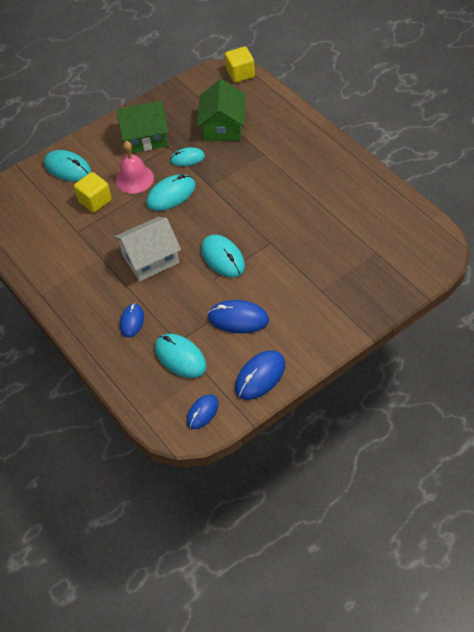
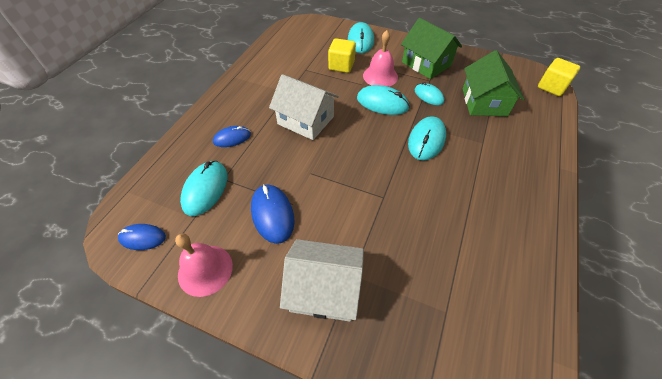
camera: 55 degrees right, 0 degrees up
(223, 126) = (484, 102): green house -> green house turned 60 degrees counterclockwise
(223, 258) = (339, 168): turquoise mouse -> turquoise mouse (426, 140)
(260, 376) = (205, 270): blue mouse -> pink bell
(320, 310) = (324, 289): none -> white house

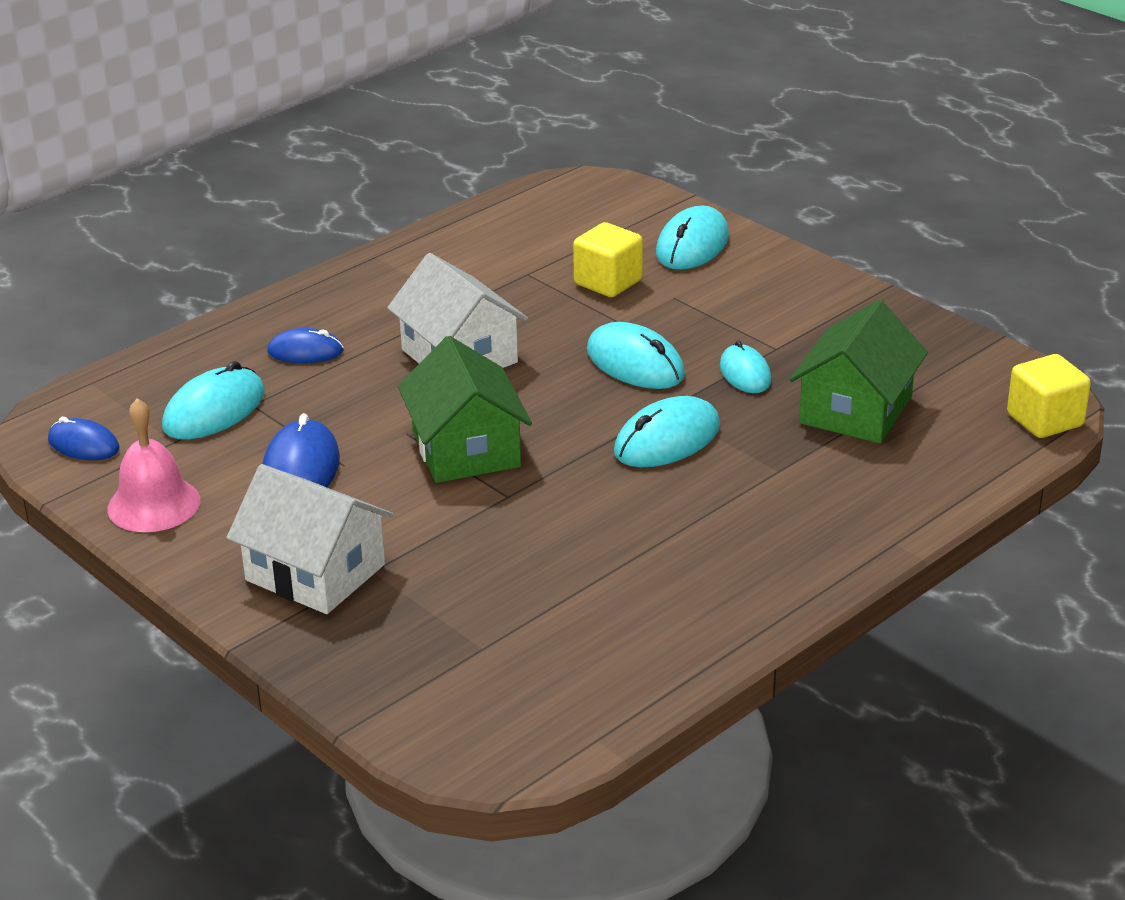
camera: 25 degrees right, 20 degrees down
(380, 76) = (674, 318): pink bell -> none
(426, 64) = (798, 318): green house -> green house (466, 449)

